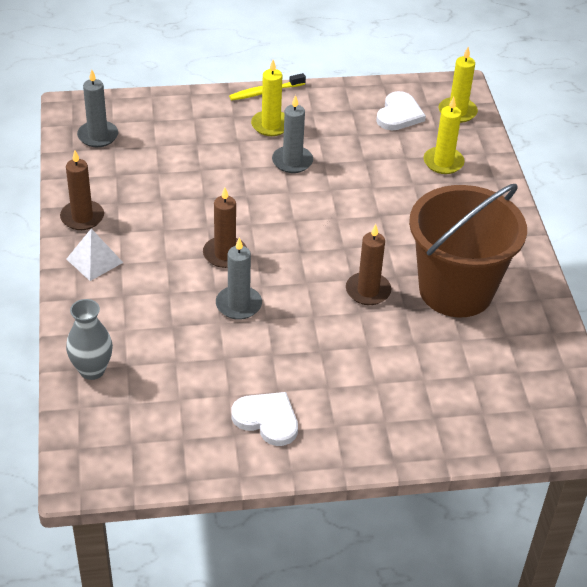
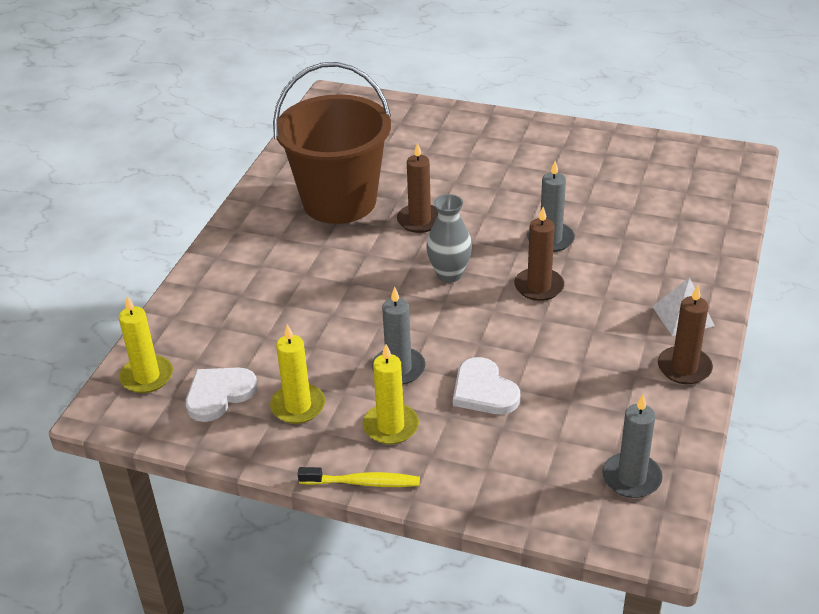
camera: 150 degrees left, 5 degrees down
(92, 370) = (712, 222): grey vase -> grey vase (449, 274)
(267, 419) = (572, 156): white heart -> white heart (484, 390)
(443, 162) = (229, 319): yellow candle -> yellow candle (298, 406)

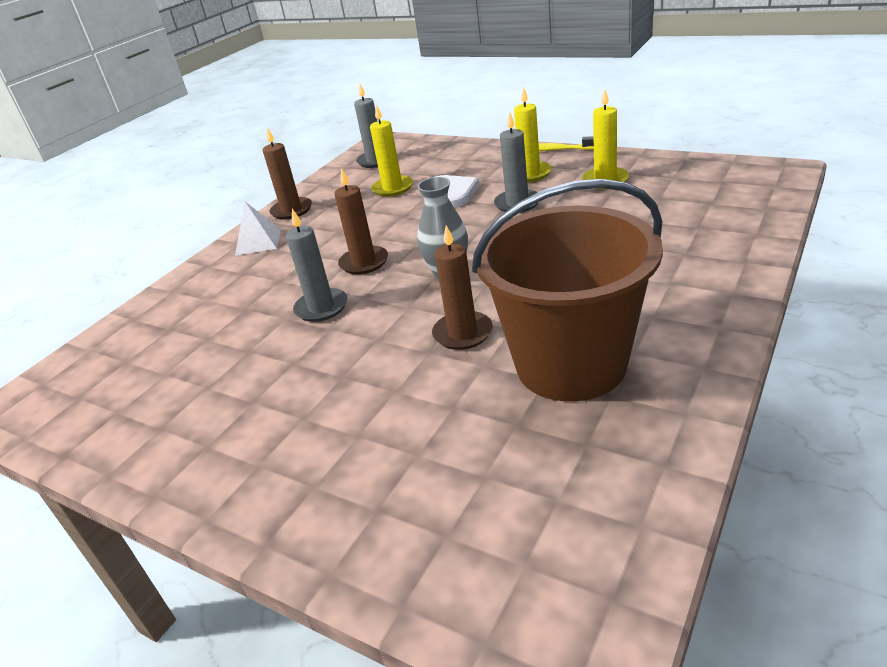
camera: 165 degrees left, 5 degrees down
(147, 377) = (755, 191): yellow candle -> yellow candle (392, 188)
(219, 394) = (678, 184): white heart -> none

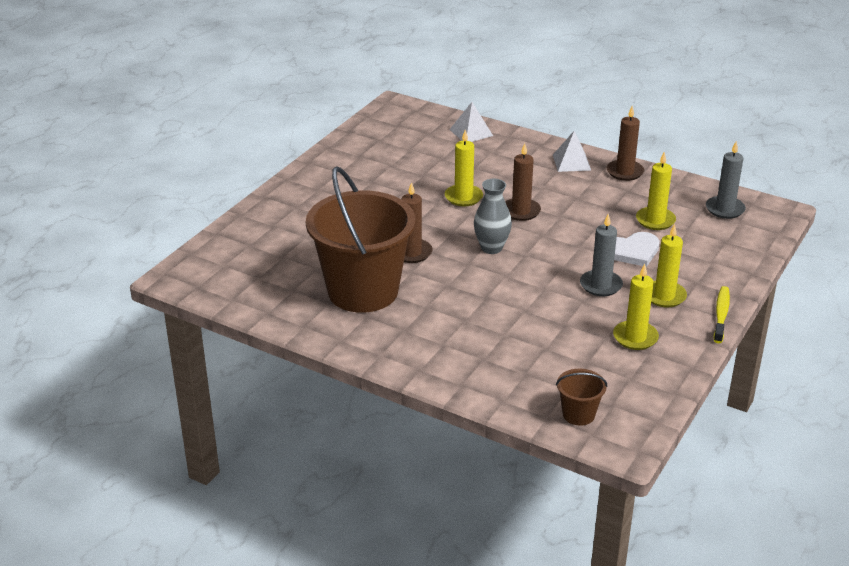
camera: 85 degrees right, 0 degrees up
(145, 322) = (471, 132): none -> white pyramid
(321, 308) = (463, 197): grey candle -> yellow candle
(750, 194) = (578, 414): none -> brown bucket

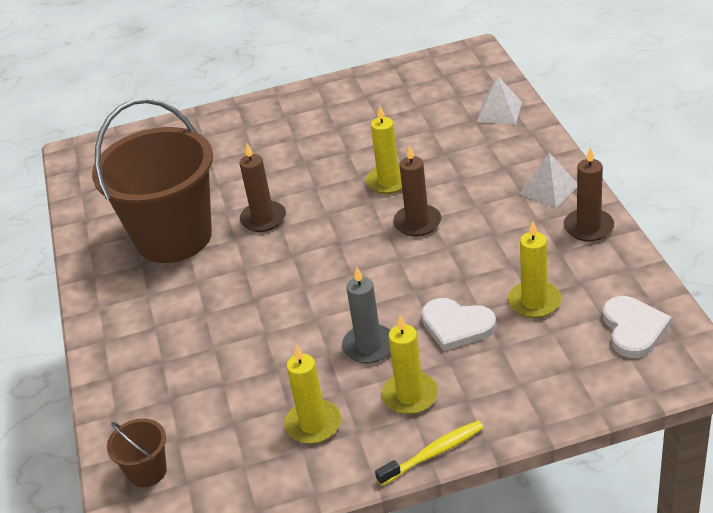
camera: 50 degrees right, 5 degrees up
(491, 248) = (334, 249): grey vase -> none
(725, 209) = (633, 329): grey candle -> white heart

